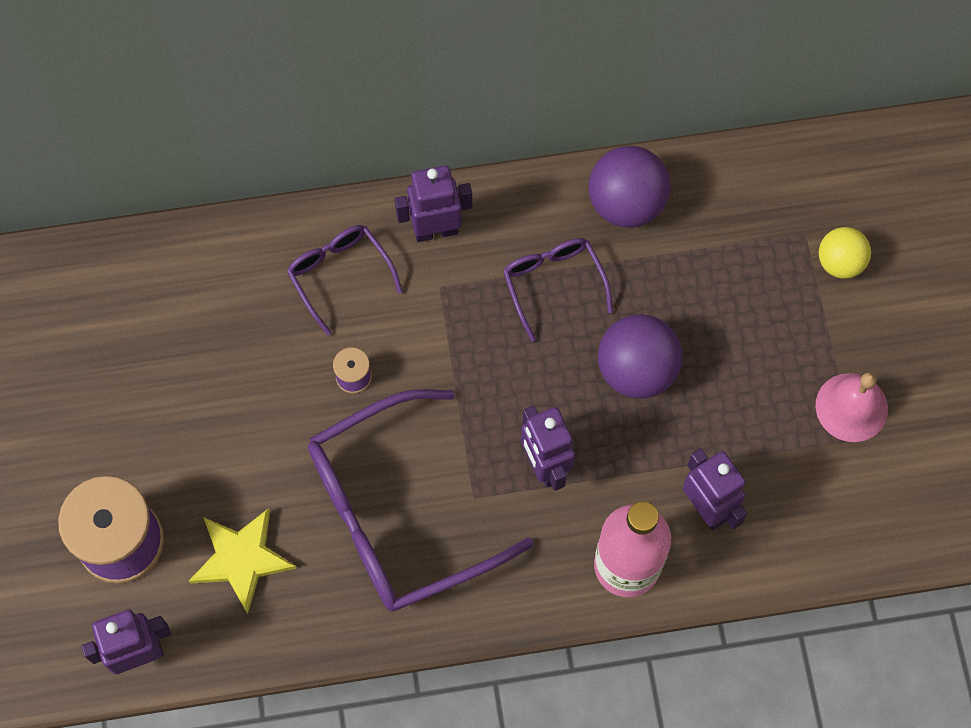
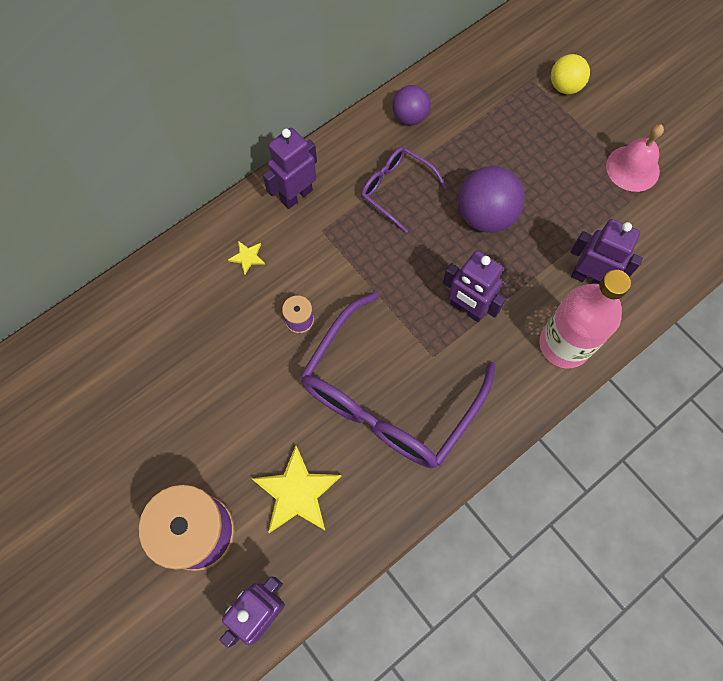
camera: 30 degrees left, 0 degrees up
(339, 274) = (247, 257): purple glasses -> yellow star
(626, 203) = (410, 117): purple ball -> purple ball, size x0.63

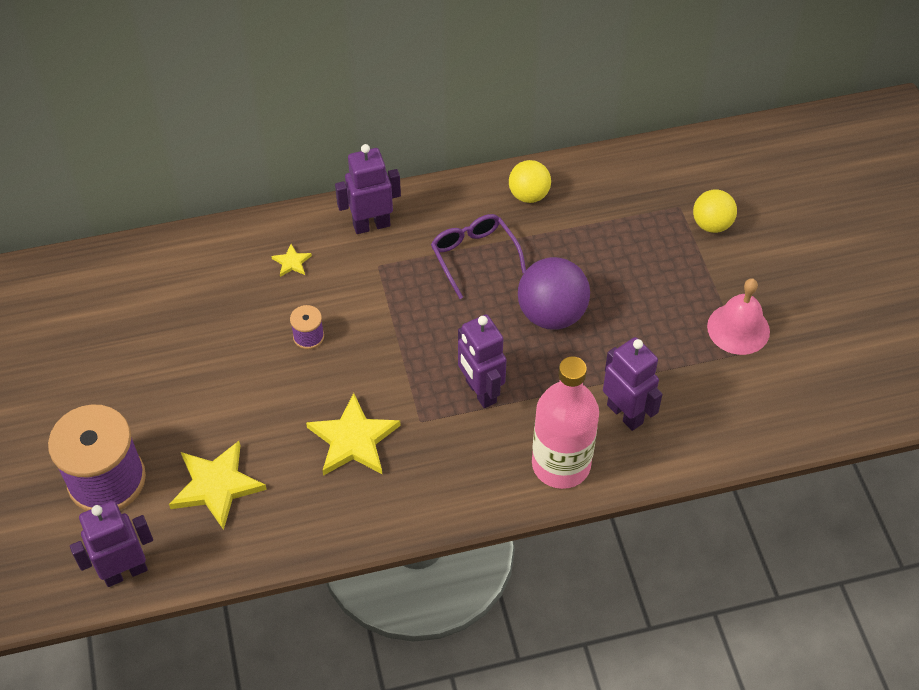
camera: 25 degrees right, 15 degrees down
(388, 397) = (353, 439): purple glasses -> yellow star
(410, 117) = (529, 195): purple ball -> yellow ball

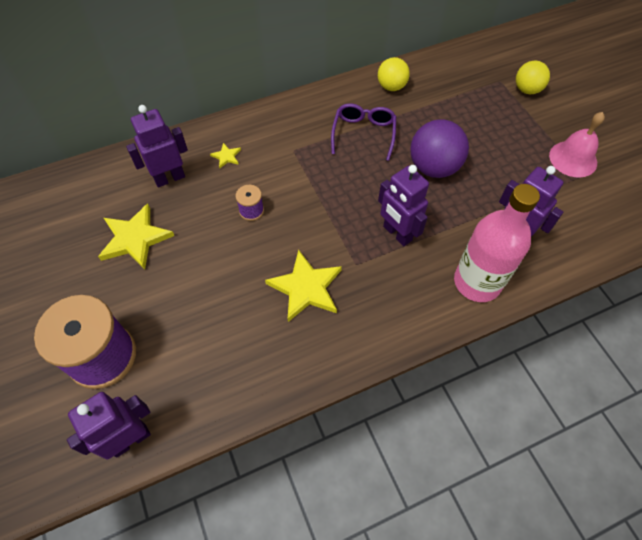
camera: 10 degrees left, 5 degrees up
(216, 486) = (199, 345): yellow star -> yellow star (135, 238)
(371, 225) = (281, 122): purple robot -> purple robot (169, 178)
(474, 256) = (363, 134): purple glasses -> purple glasses turned 45 degrees clockwise

